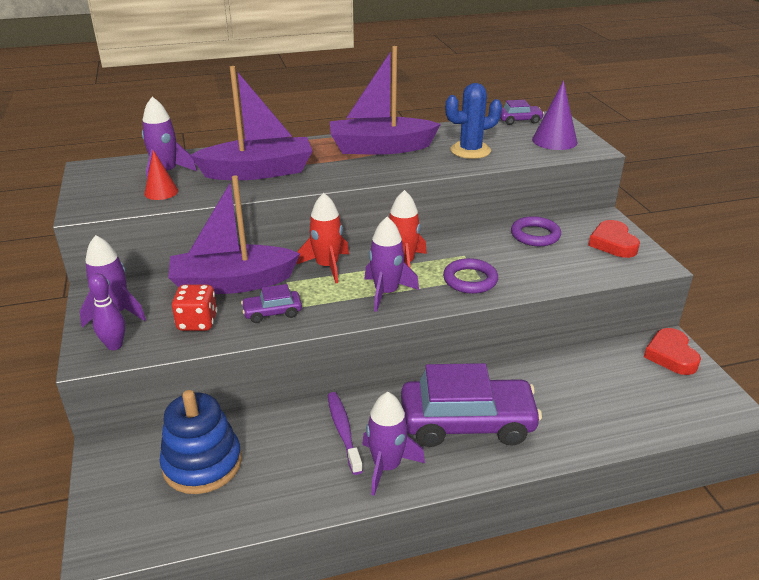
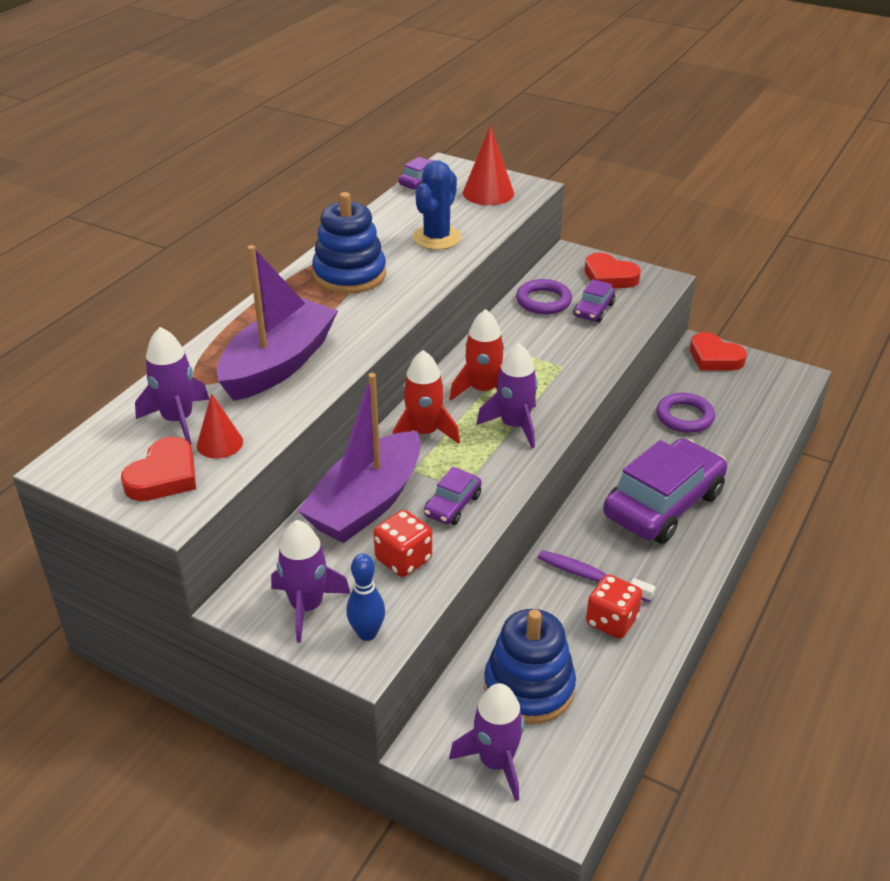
camera: 45 degrees left, 5 degrees up
(112, 193) = (164, 476): none -> red heart
(114, 345) = (367, 633): purple bowling pin -> blue bowling pin
(311, 466) = (611, 621): none -> red dice
(380, 148) = (349, 275): purple boat -> blue stacking toy
(387, 466) = (661, 578): purple rocket -> purple rocket (496, 762)
(470, 280) = (559, 373): purple ring -> purple ring (684, 416)
(554, 141) = (488, 193): purple cone -> red cone
(563, 257) = (594, 310): none -> purple car

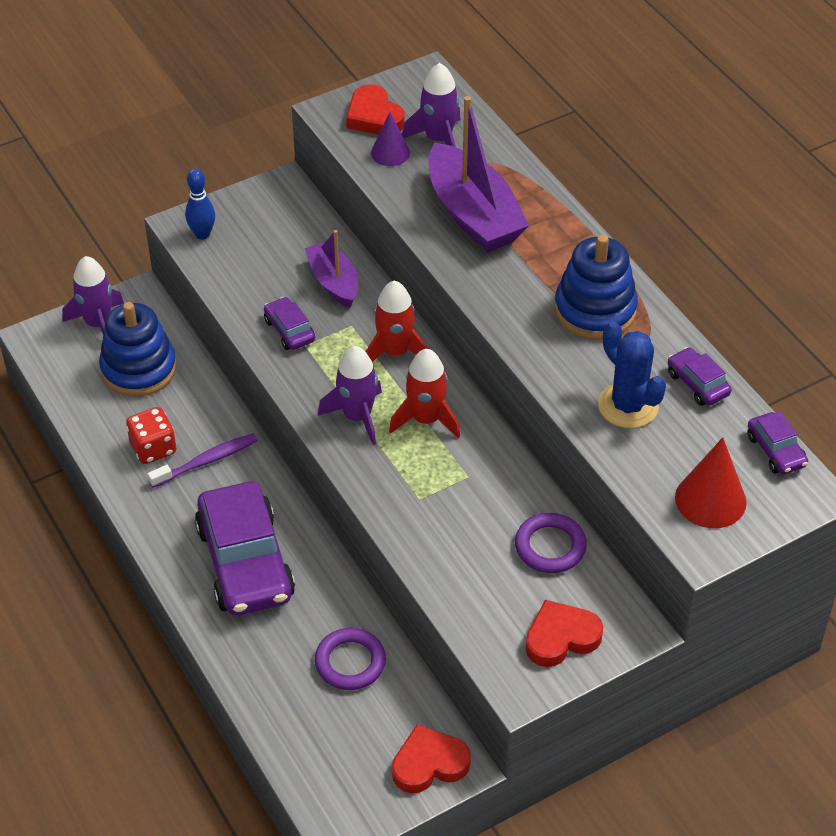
camera: 120 degrees right, 10 degrees up
(220, 443) = (390, 153): red cone -> purple cone
(306, 606) = (253, 214): purple rocket -> none
(366, 503) = (333, 282): purple boat -> purple boat, size x0.60
(403, 559) = (255, 279): red dice -> none
(594, 310) = (501, 582): purple car -> purple car (697, 384)

